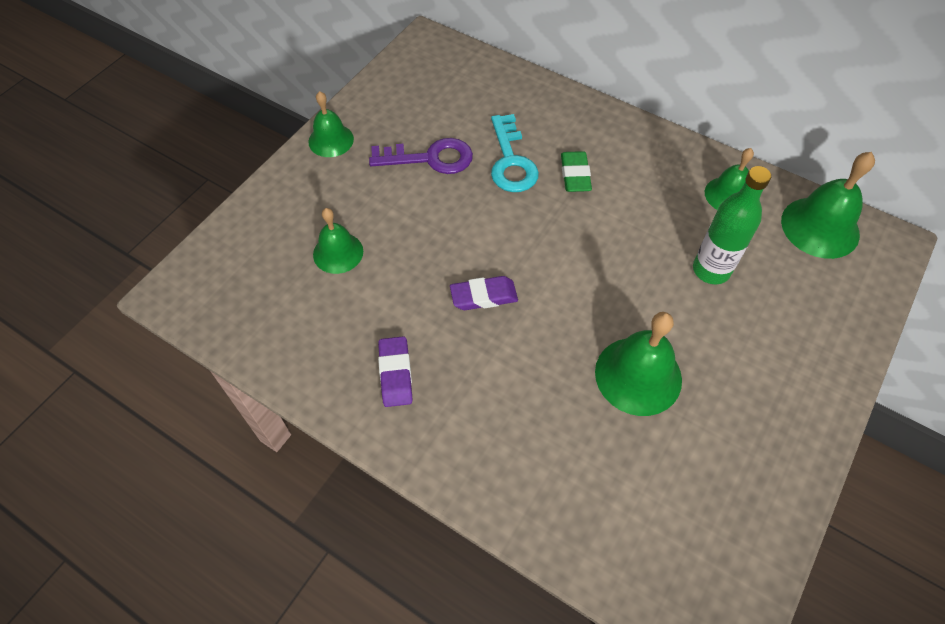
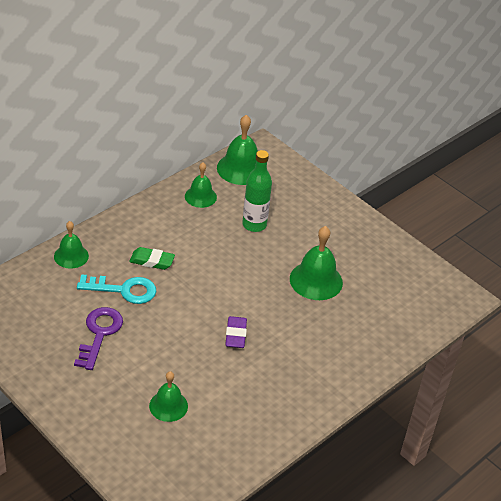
camera: 80 degrees left, 15 degrees down
(331, 140) = (50, 390): green bell -> green bell (71, 256)
(395, 374) = (280, 393): purple eraser -> none

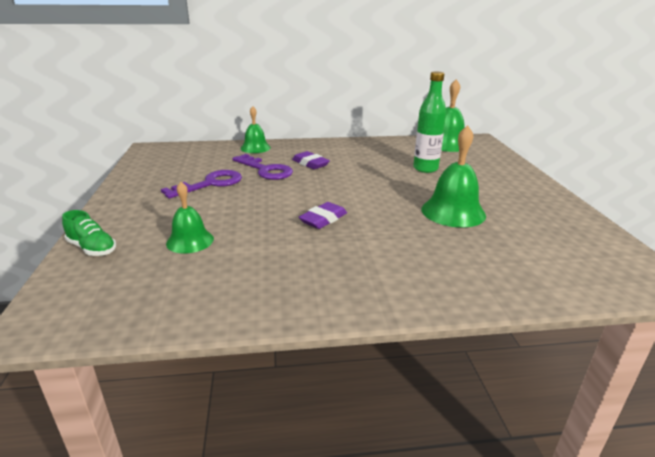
camera: 40 degrees right, 15 degrees down
(110, 449) = (92, 248): none -> green shoe
(123, 290) = (266, 170): turquoise key -> purple key
(152, 261) = (310, 164): green eraser -> purple eraser
(200, 196) = (394, 147): green bell -> none

